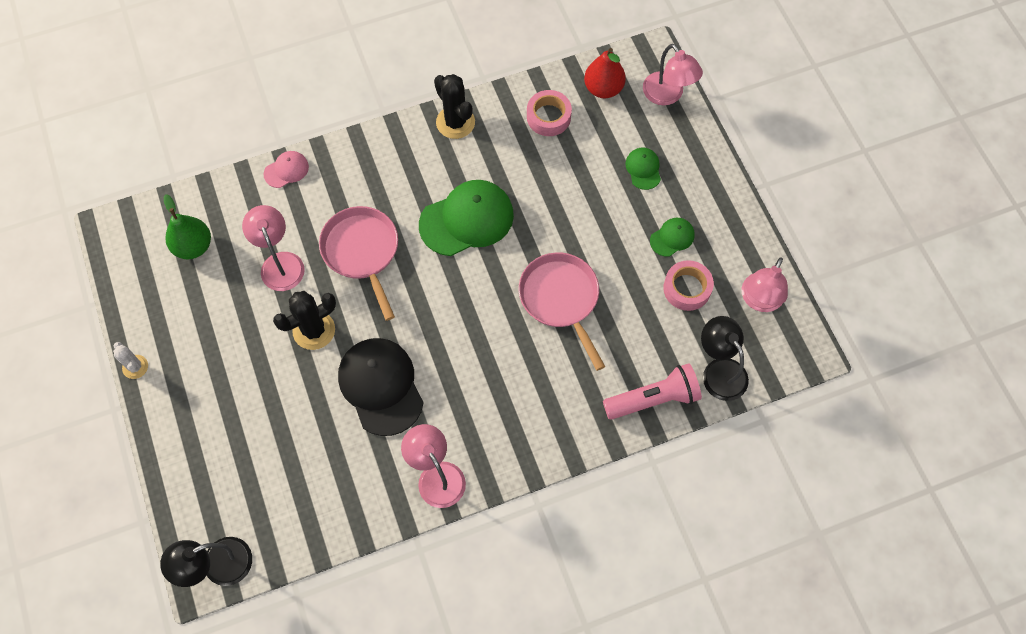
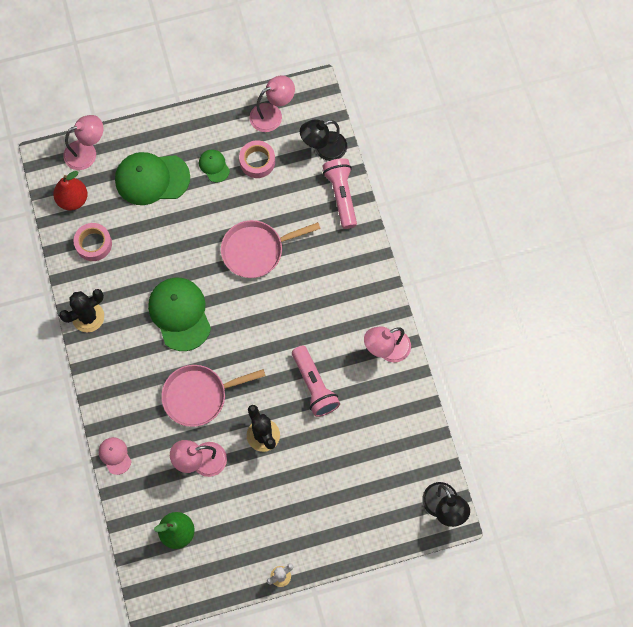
camera: 85 degrees left, 5 degrees up
(381, 386) = (314, 386): black cap -> pink flashlight
(643, 169) = (152, 179): green cap -> green cap, size x2.06
(759, 300) = (272, 114): pink lamp -> pink lamp turned 60 degrees counterclockwise

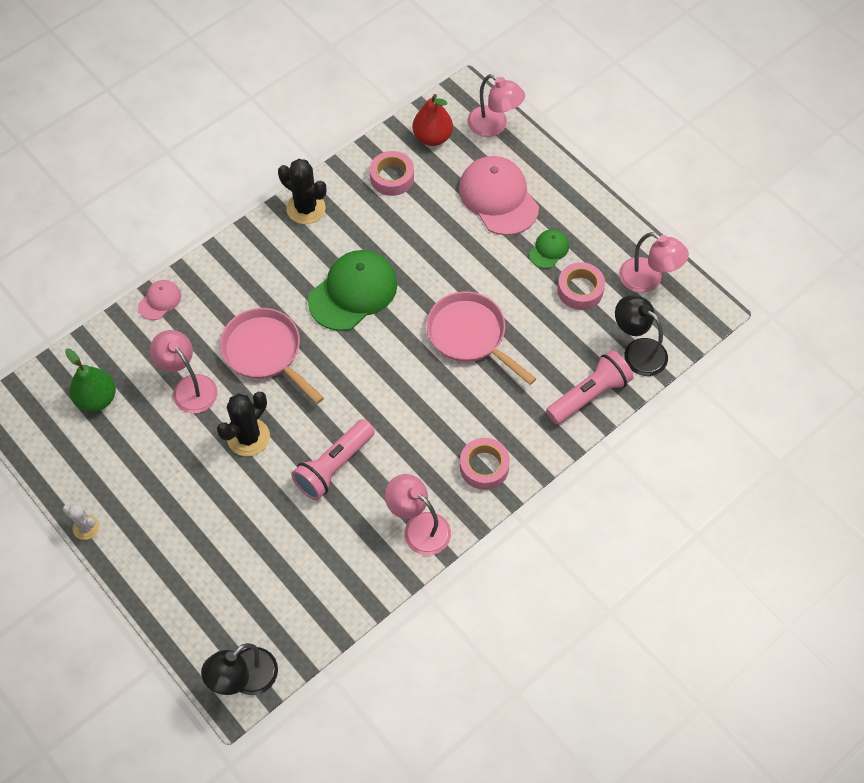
camera: 65 degrees right, 10 degrees down
(152, 179) = (498, 197): green cap -> pink cap
(362, 287) = (484, 467): none -> pink tape

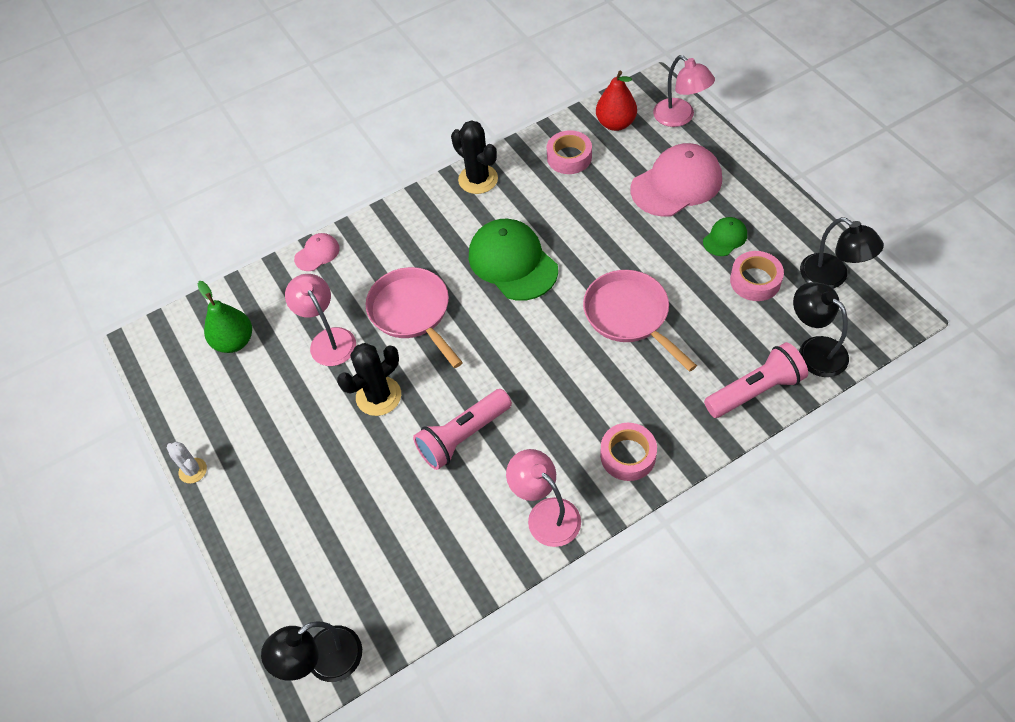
camera: 15 degrees right, 5 degrees down
(353, 292) = (512, 262): green cap -> green cap turned 90 degrees counterclockwise
(498, 197) = (676, 184): pink cap -> pink cap turned 75 degrees clockwise
(648, 280) = (832, 277): pink lamp -> black lamp

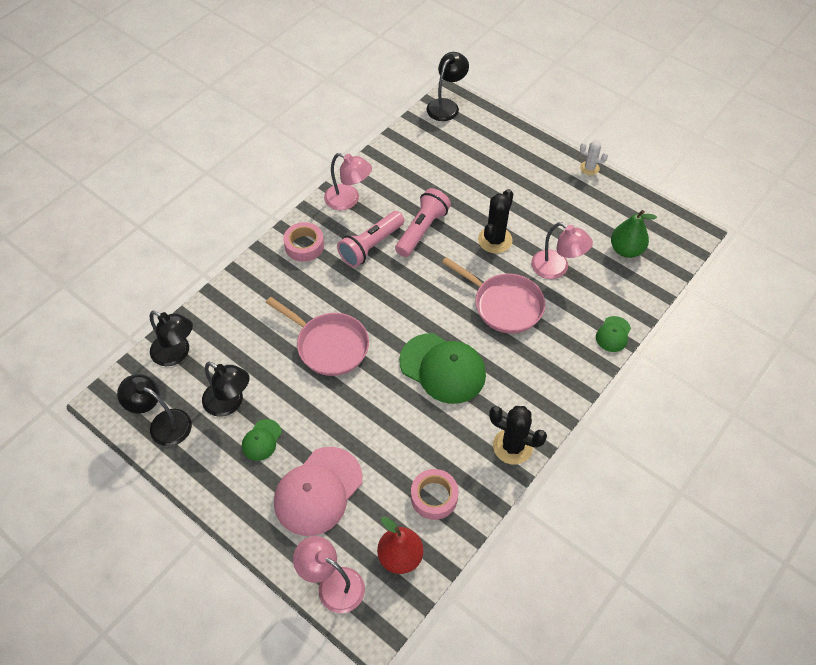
camera: 155 degrees right, 0 degrees up
(317, 253) = (613, 334): pink cap -> green cap
(755, 281) = (229, 403): pink tape -> black lamp
(755, 390) = (220, 311): pink flashlight -> pink flashlight (371, 246)

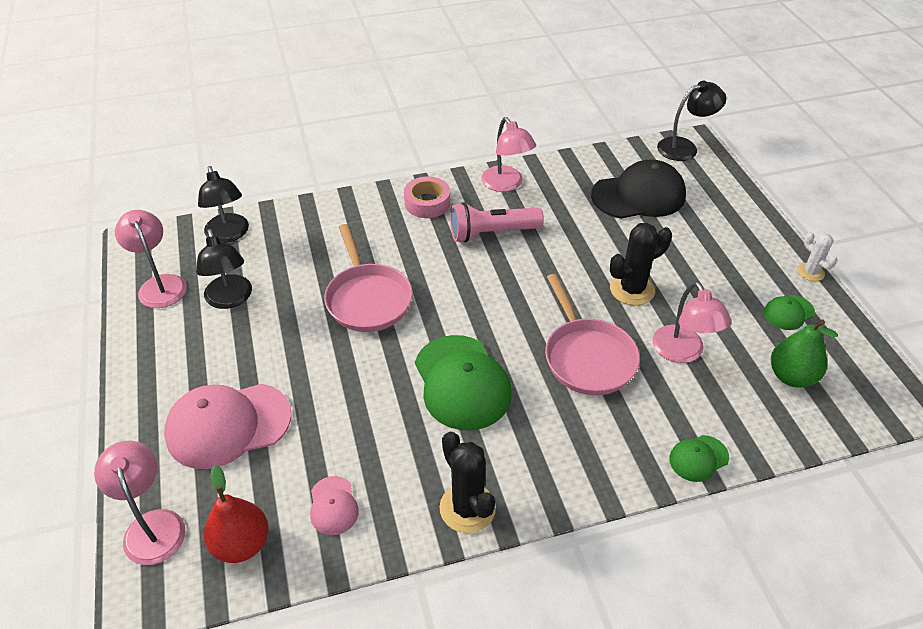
camera: 35 degrees right, 10 degrees down
(163, 423) = (160, 284): black lamp -> pink lamp
(261, 440) = (225, 347): green cap -> green cap (788, 312)
(422, 230) = (558, 243): pink flashlight -> none
(434, 497) = (333, 506): pink tape -> pink cap
(445, 162) = (639, 195): none -> black cap

